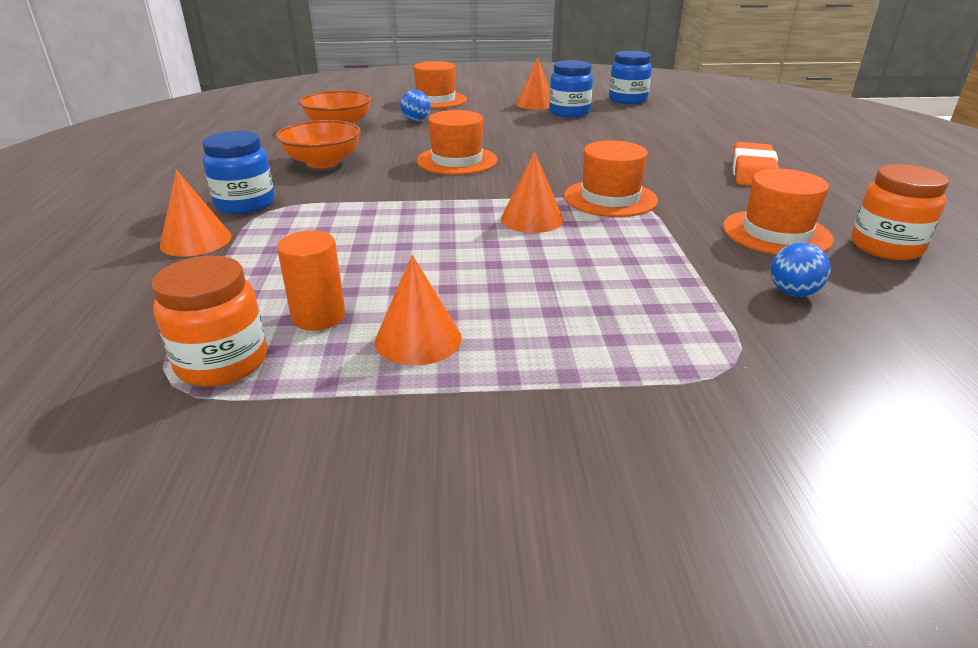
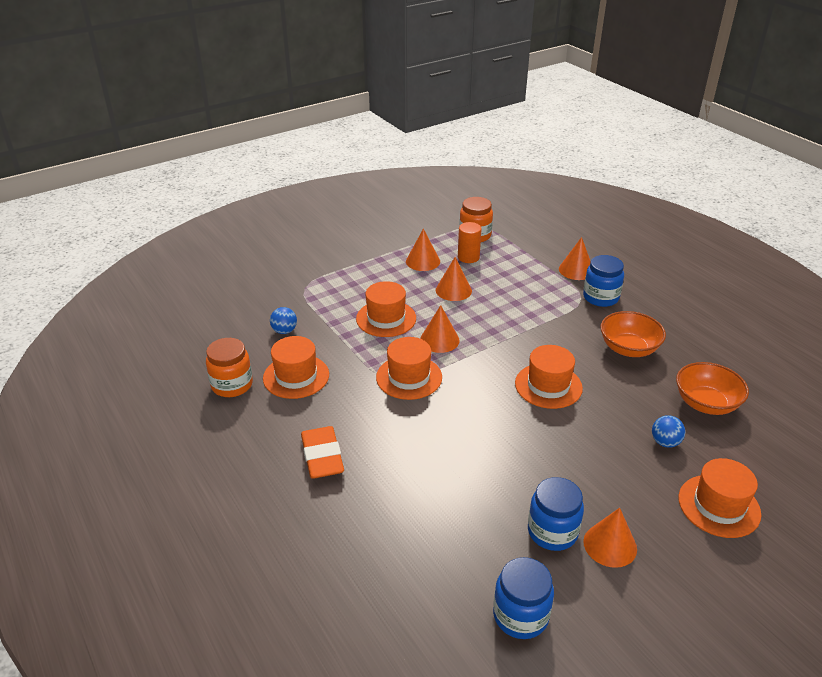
camera: 150 degrees right, 5 degrees up
(430, 269) = (453, 290): none -> orange cone
(590, 262) = (386, 318): none -> orange hat

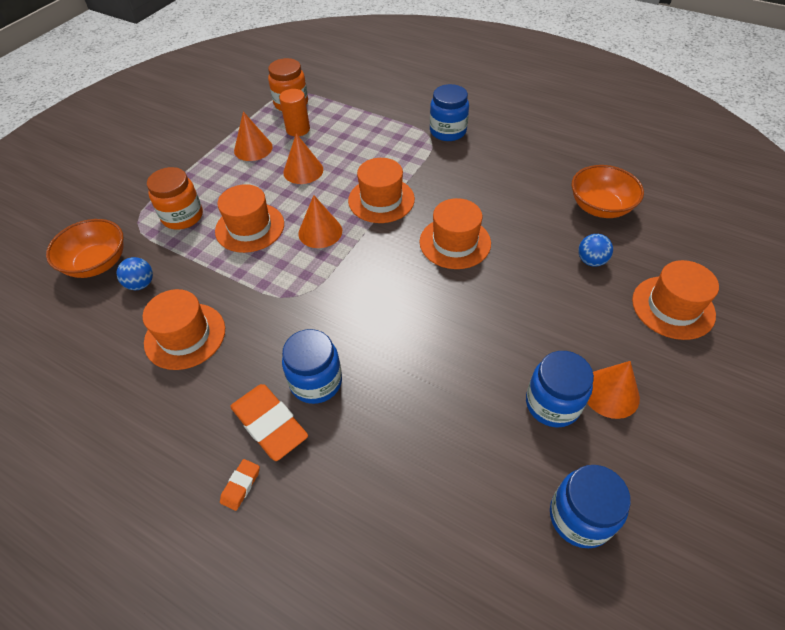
camera: 25 degrees left, 15 degrees up
(232, 385) = (112, 378): orange jar -> orange jar (182, 216)
(280, 486) = (241, 485): none -> orange eraser
(372, 442) = (316, 382): none -> blue jar
(409, 377) = (312, 287): orange hat -> orange hat (381, 200)
(576, 270) = (409, 110): orange cone -> none
(628, 348) = (503, 176): orange bowl -> orange bowl (97, 263)

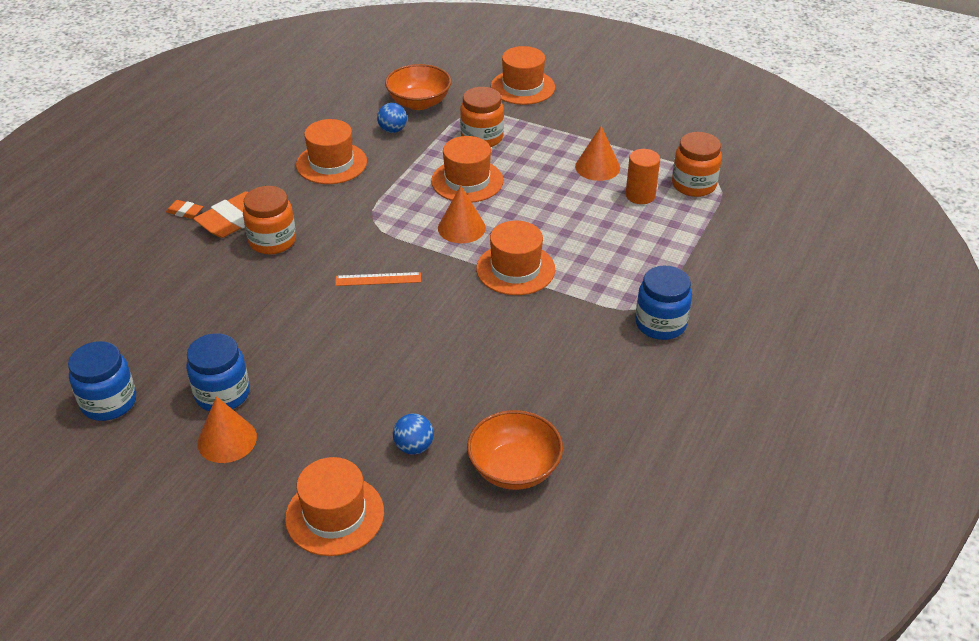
camera: 85 degrees right, 10 degrees down
(303, 170) = (562, 207): orange cone -> none
(316, 382) = (272, 241): blue jar -> orange jar
(387, 289) = (378, 279): none -> orange ruler
(455, 242) = (445, 329): orange hat -> orange hat (522, 87)

